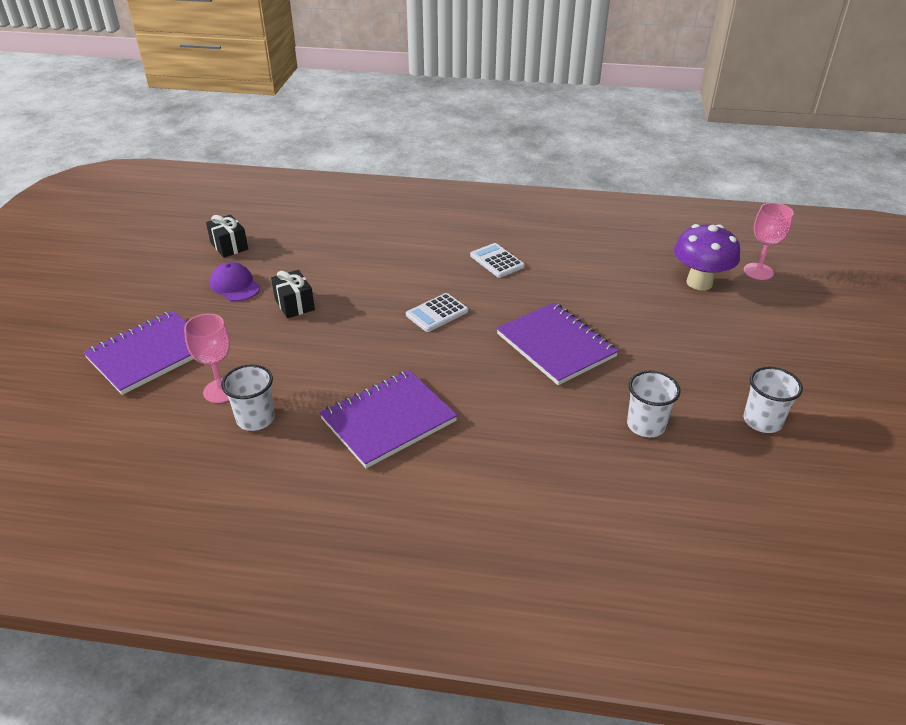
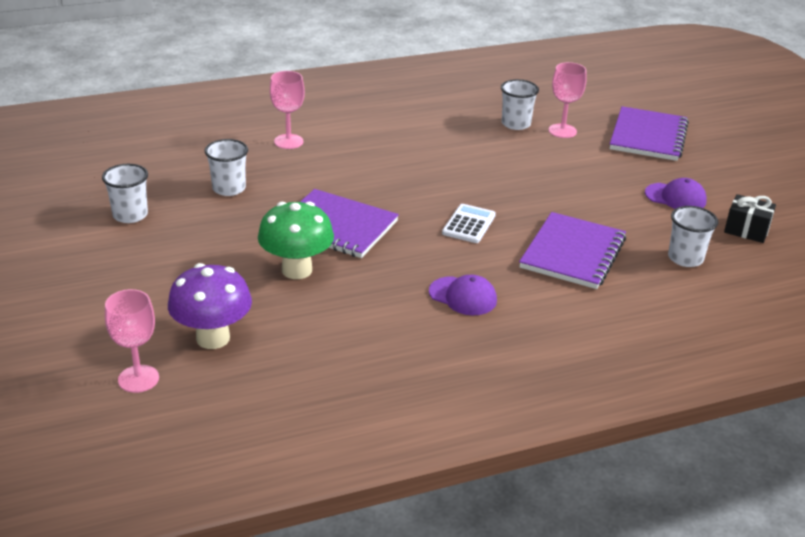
camera: 150 degrees right, 5 degrees down
(294, 304) = (600, 197): black gift -> none
(306, 241) = (685, 258): none -> white cup
(388, 420) = (425, 145): purple notebook -> purple notebook (573, 253)
(496, 261) = (463, 296): white calculator -> purple cap
(545, 481) = (288, 141): none -> pink goblet
(613, 315) = (297, 270): none -> green mushroom

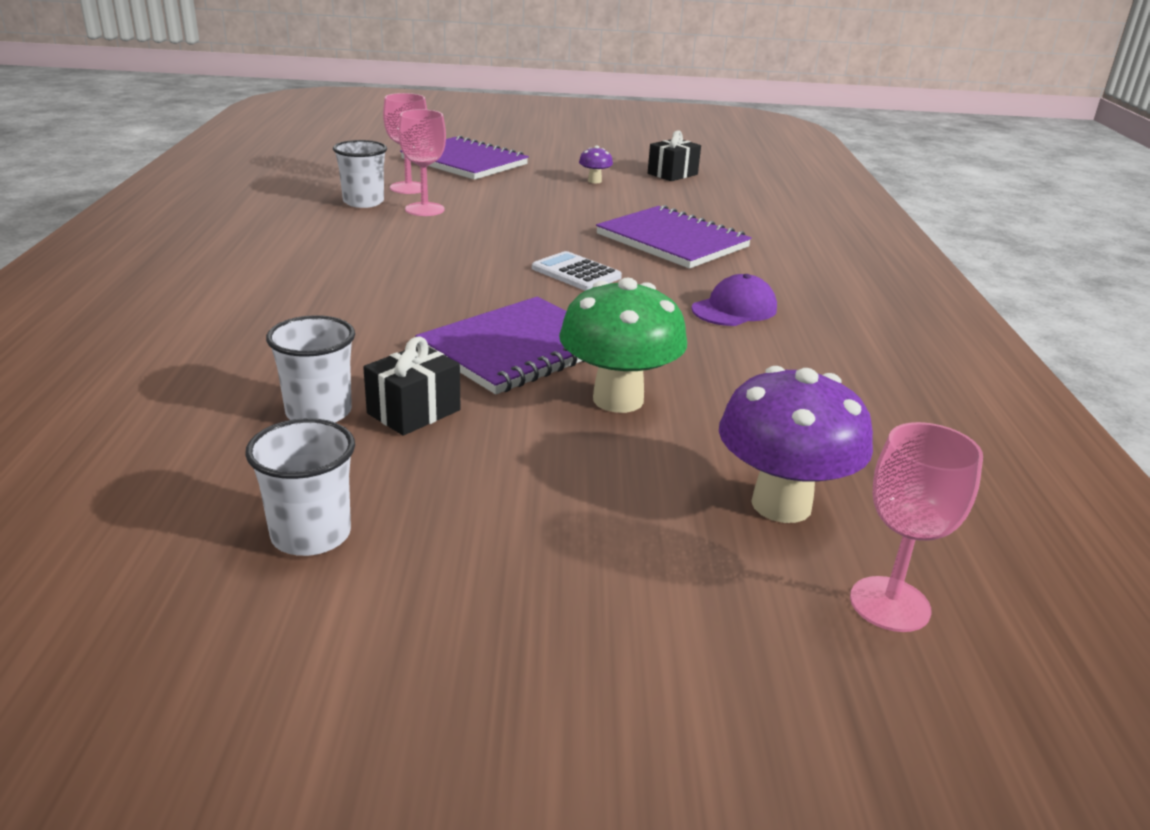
camera: 70 degrees left, 5 degrees down
(245, 212) = (414, 412): none -> black gift
(288, 141) = (221, 336): pink goblet -> pink goblet (424, 209)
(675, 197) = (594, 181): purple cap -> purple mushroom
(685, 258) = (708, 203): white cup -> none

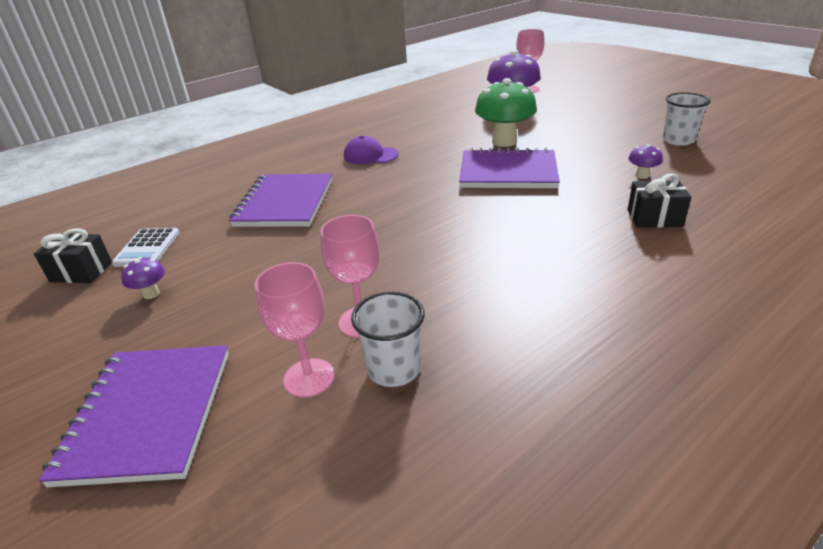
camera: 125 degrees left, 5 degrees up
(319, 412) = (642, 175): white cup -> purple mushroom
(414, 412) = (597, 163): black gift -> black gift (654, 218)
(576, 273) = (392, 202): white calculator -> white calculator (147, 248)

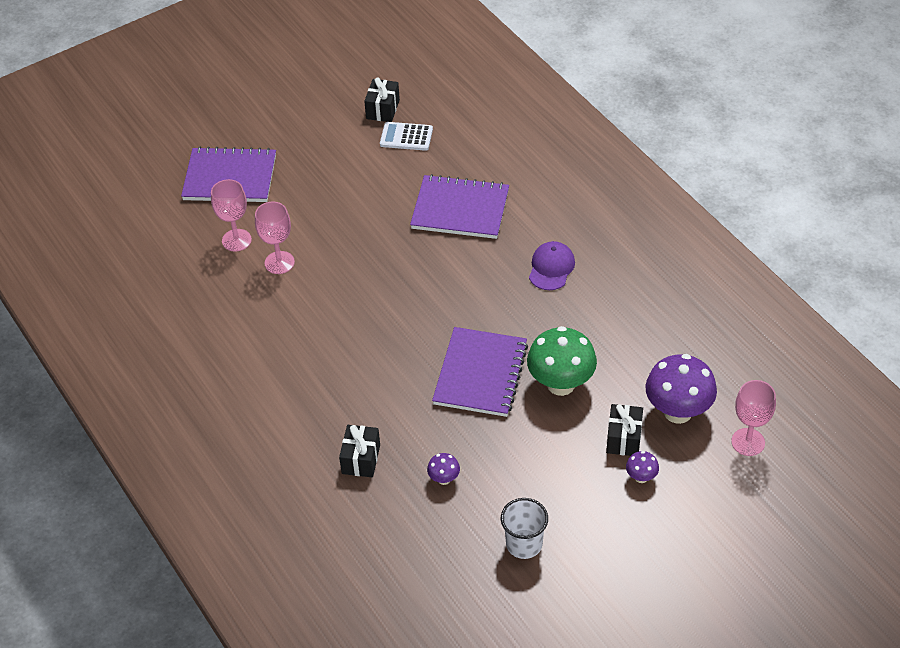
camera: 95 degrees right, 15 degrees up
(151, 294) = (343, 153): purple mushroom -> purple mushroom (641, 477)
(394, 369) = (231, 277): white cup -> none
(547, 119) = (624, 438): none -> black gift

